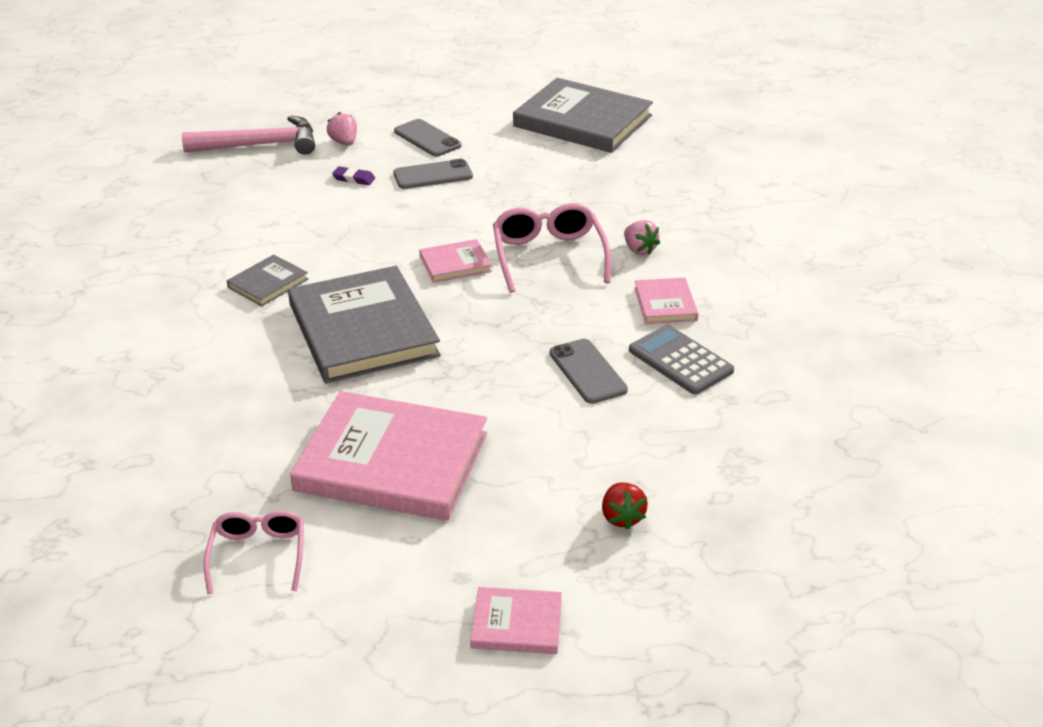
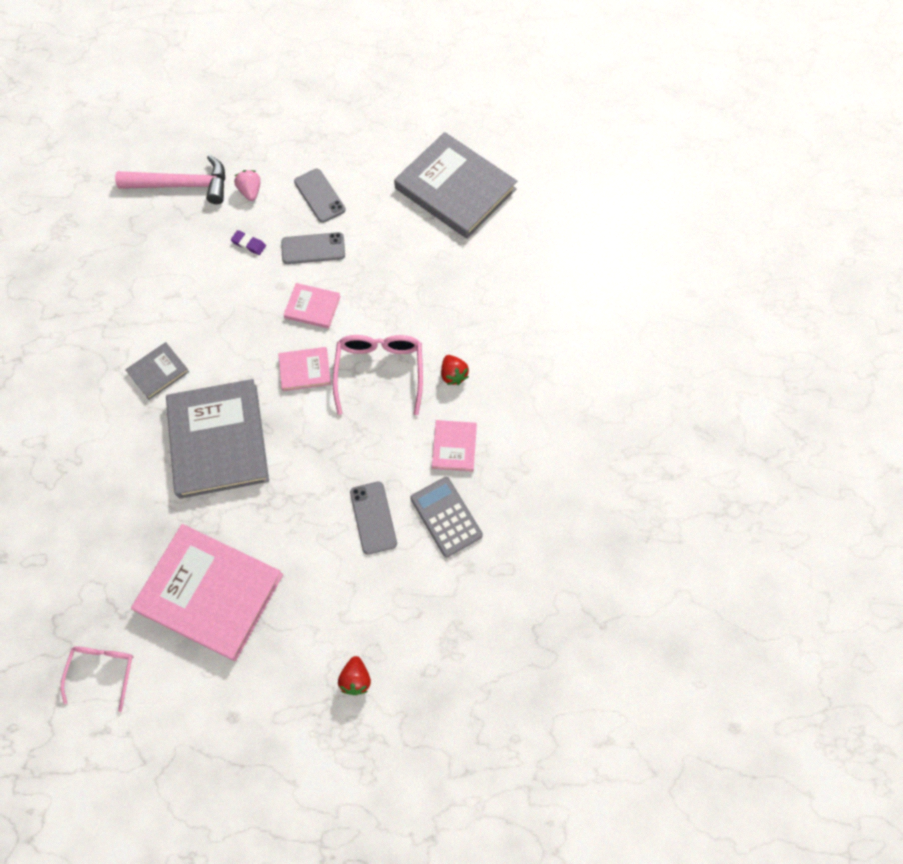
camera: 10 degrees right, 30 degrees up
(516, 624) = (259, 768): pink book -> pink book (312, 307)
(639, 250) = (453, 375): pink strawberry -> red strawberry

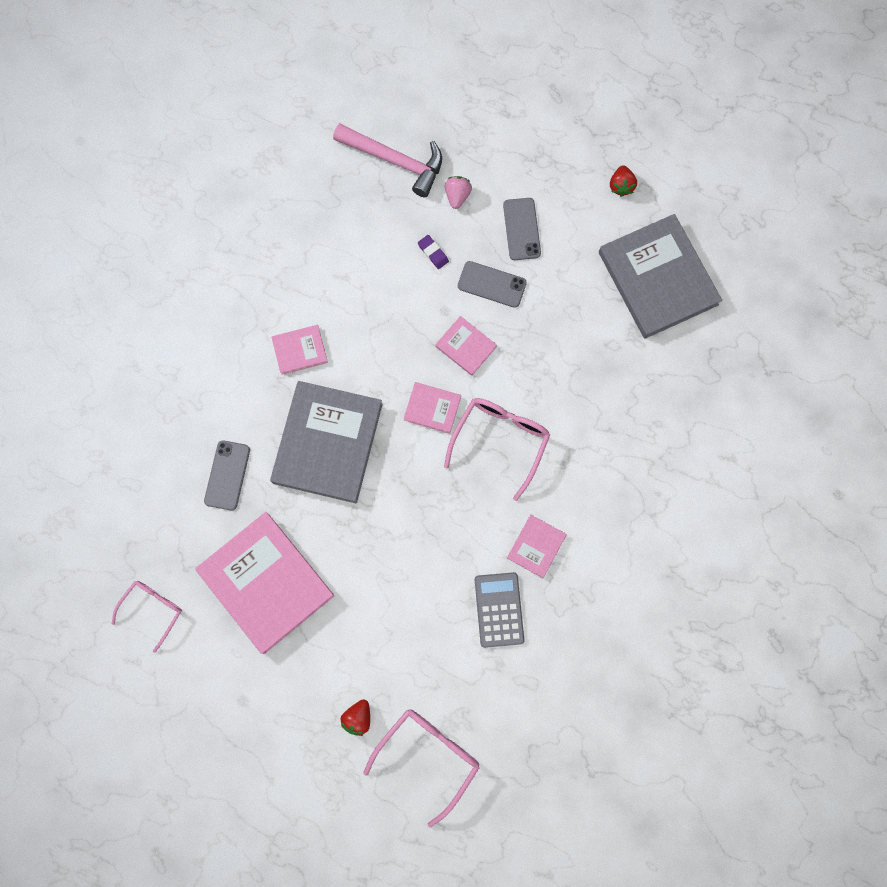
camera: 25 degrees right, 10 degrees up
(158, 372) = (300, 350): grey book -> pink book
(373, 517) = (434, 580): grey phone -> grey phone (227, 475)
(441, 683) = (428, 756): none -> pink glasses
(453, 375) = (567, 475): red strawberry -> red strawberry (621, 186)

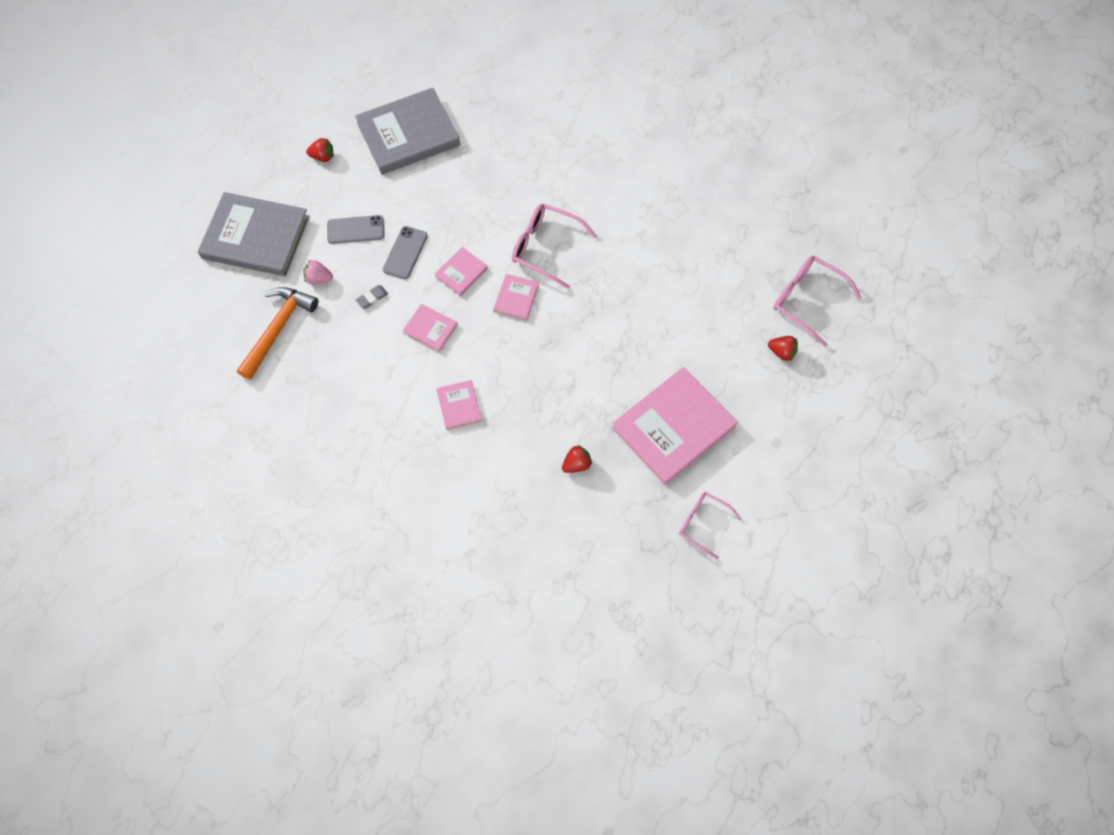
camera: 90 degrees left, 10 degrees down
(227, 475) = (576, 464): grey phone -> red strawberry
(327, 443) = (547, 380): grey book -> grey book (256, 237)
(396, 161) = (278, 328): pink hammer -> orange hammer
(433, 253) = (372, 298): purple eraser -> grey eraser
(499, 609) = (686, 250): grey calculator -> none
(536, 546) = (633, 223): pink book -> pink book (430, 329)

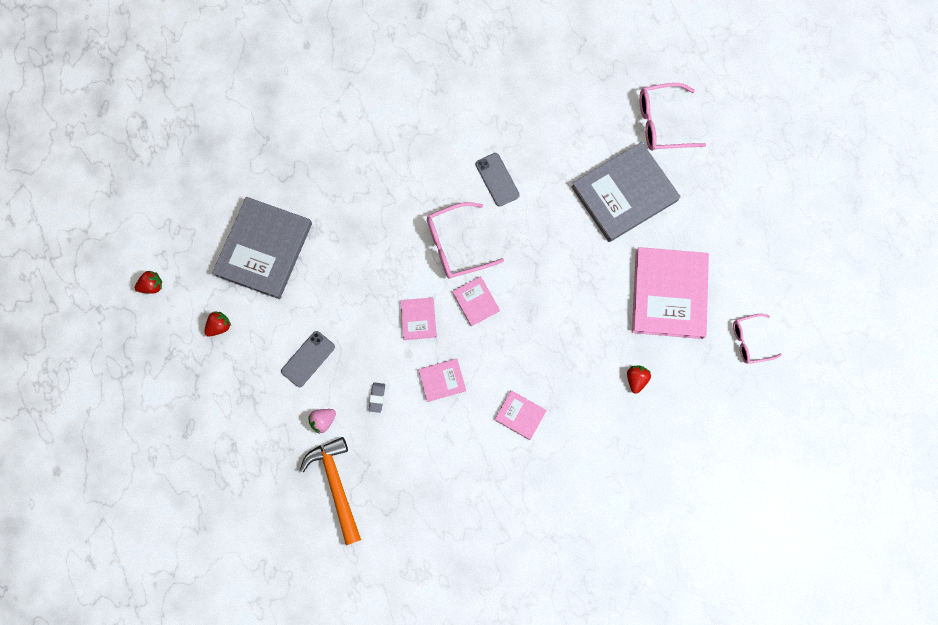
camera: 45 degrees left, 10 degrees up
(256, 237) = (241, 434): grey book -> grey book (624, 193)
(405, 253) = (363, 342): grey phone -> grey phone (497, 179)
(781, 352) = (682, 176): red strawberry -> red strawberry (152, 286)

